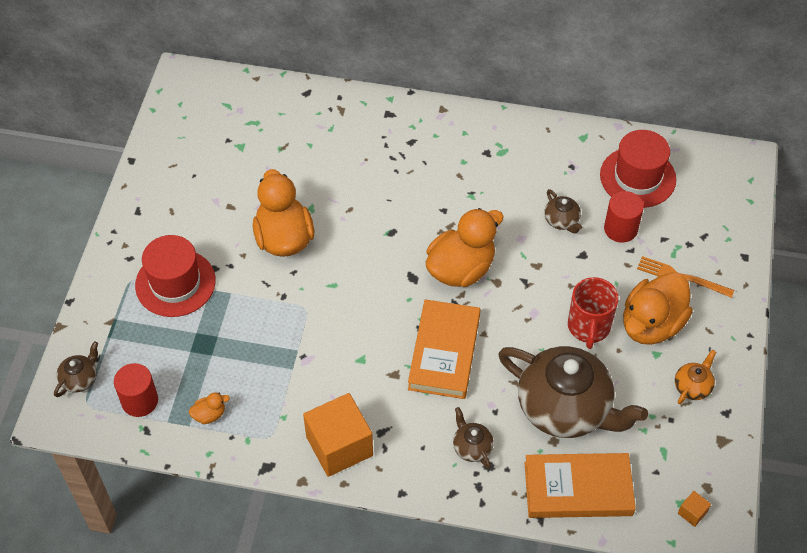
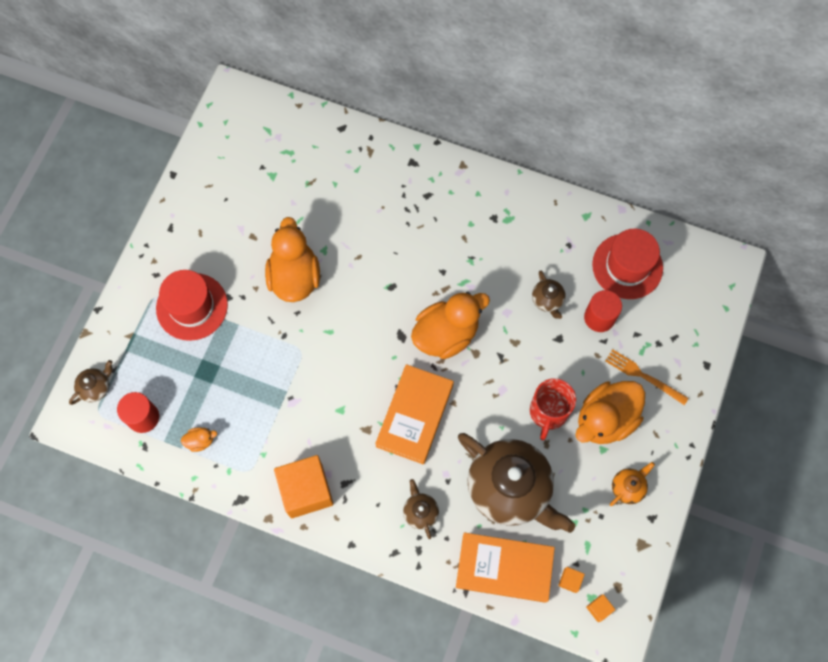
camera: 10 degrees right, 15 degrees up
(653, 489) = (570, 580): none -> orange cube

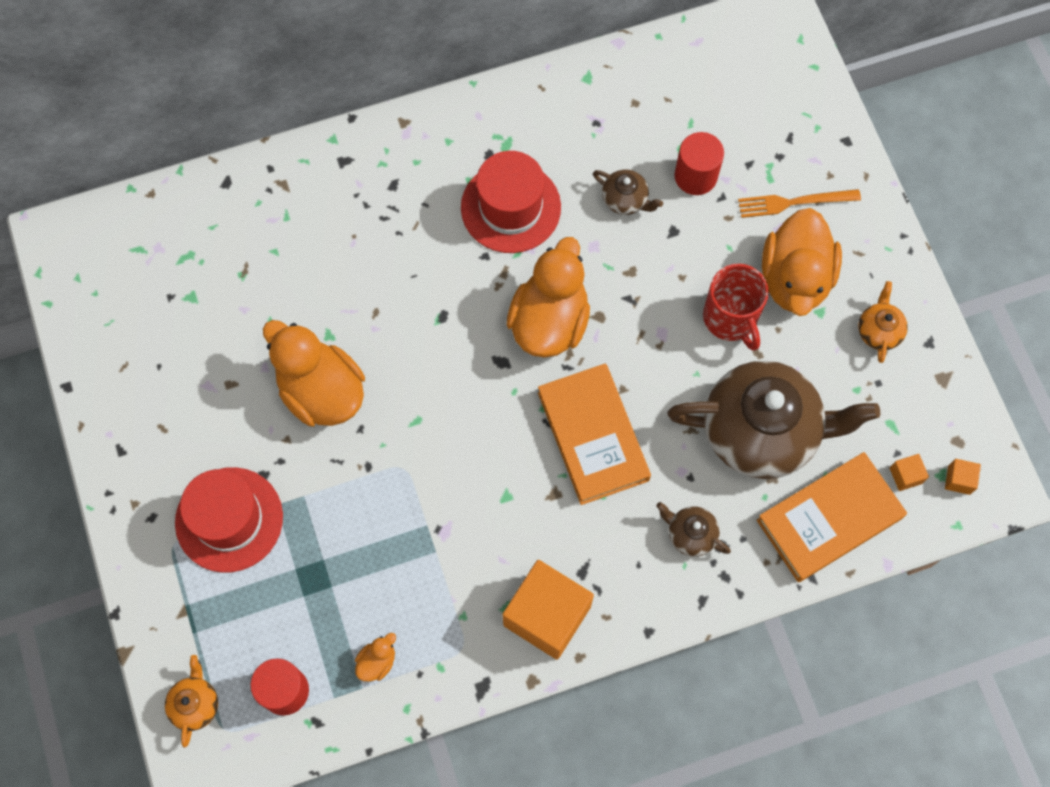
camera: 40 degrees left, 0 degrees up
(95, 387) = (195, 704): brown teapot -> orange teapot
(627, 266) = (677, 99): red hat -> red hat (510, 207)

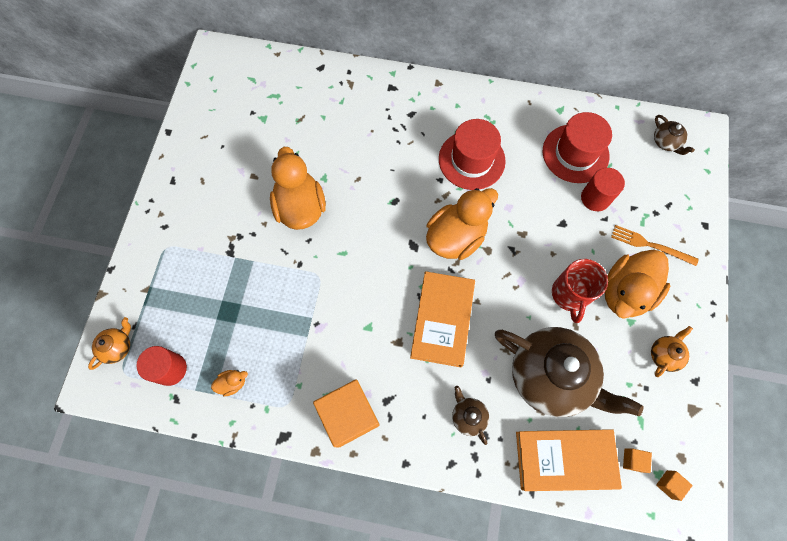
camera: 30 degrees right, 0 degrees up
(229, 519) = (204, 251): red hat -> red hat (575, 153)
(625, 199) = (543, 190): brown teapot -> brown teapot (666, 142)

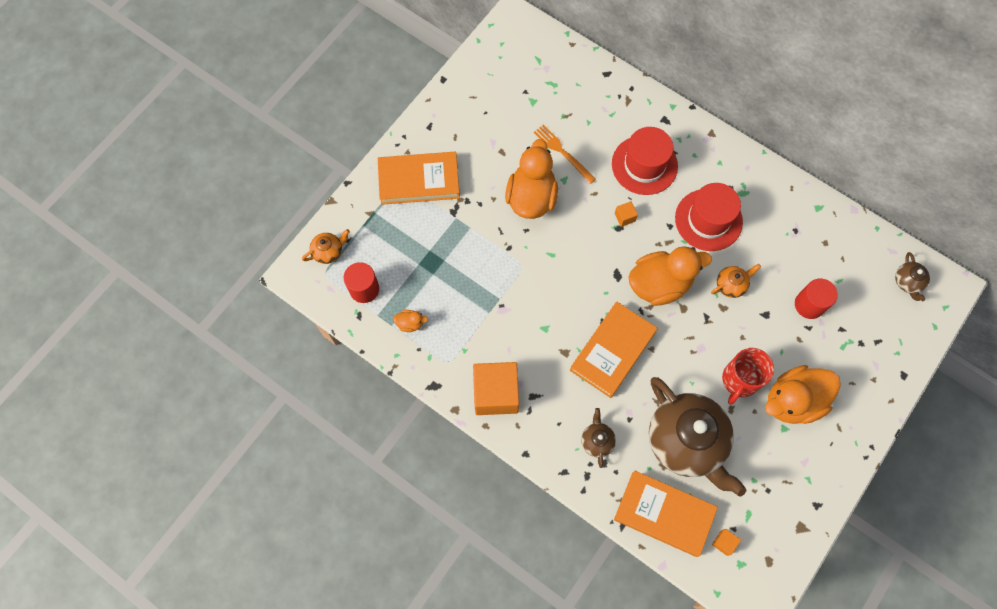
camera: 25 degrees right, 0 degrees up
(183, 236) = (419, 180): none -> orange book
(575, 153) = (811, 255): red hat -> red hat (644, 165)
(650, 245) = (839, 370): orange fork -> orange fork (563, 152)
(664, 354) = (800, 470): orange teapot -> orange teapot (731, 285)
(669, 484) = (746, 576): orange cube -> orange cube (625, 217)

